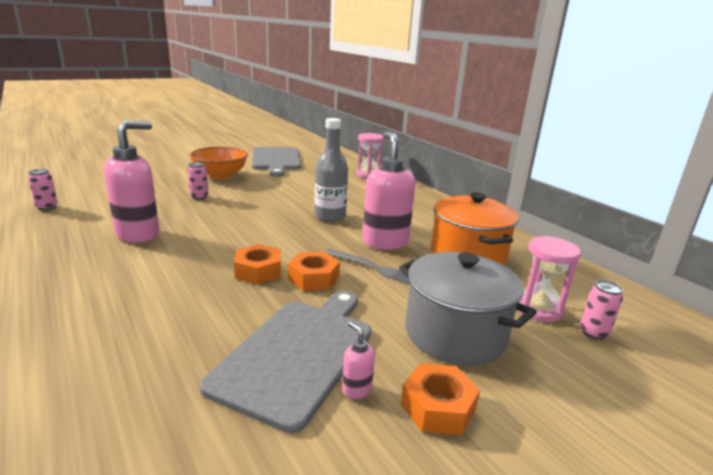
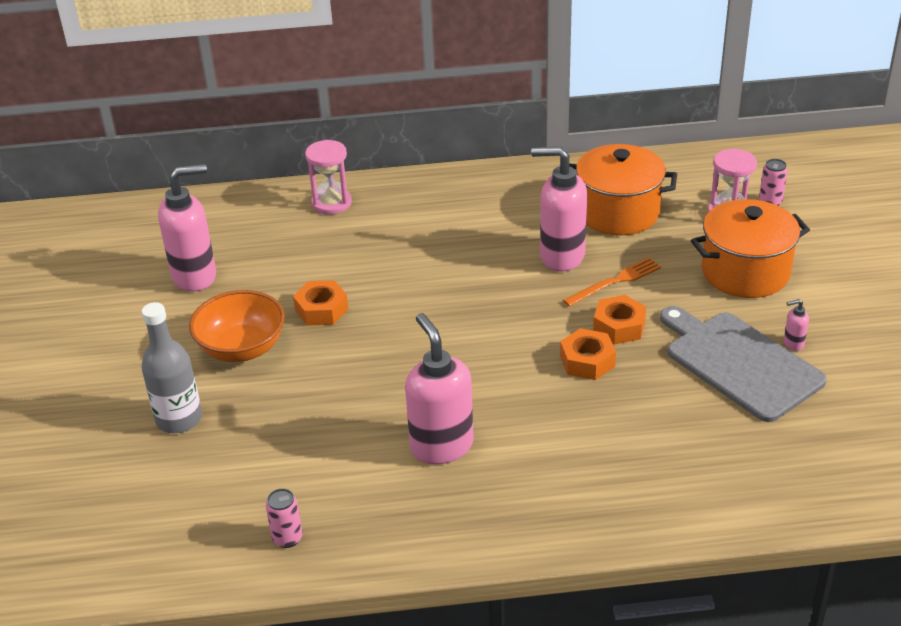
camera: 60 degrees left, 15 degrees up
(199, 197) = (330, 381): pink can -> none
(276, 160) = (195, 276): grey cutting board -> pink soap dispenser
(330, 216) = (467, 277): grey bottle -> grey bottle (179, 419)
(373, 268) = (615, 281): grey fork -> orange fork
(438, 407) = (823, 311): orange nut -> orange nut (321, 310)
(455, 334) = (745, 272): grey pot -> orange pot

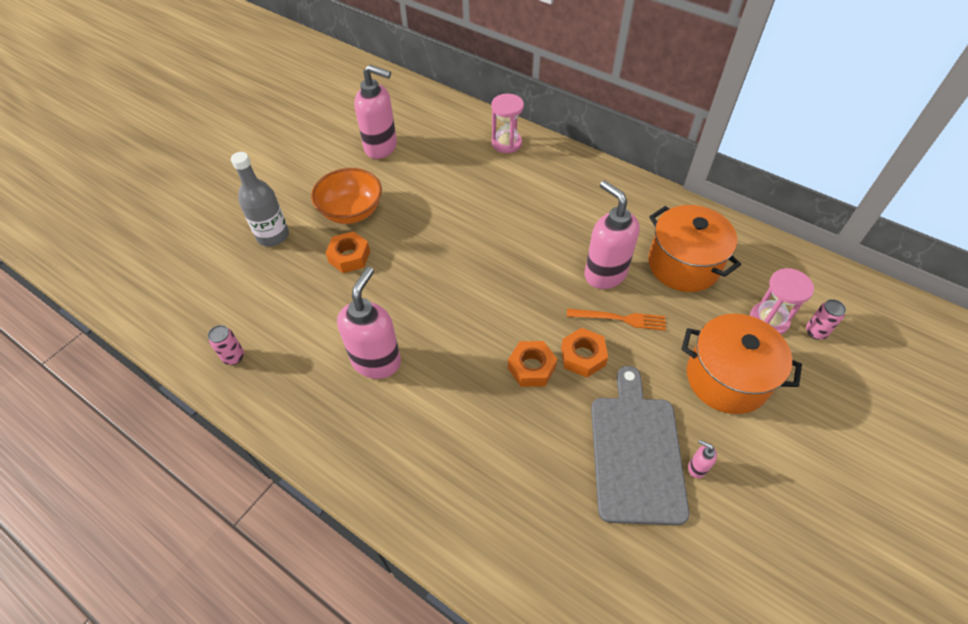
camera: 40 degrees right, 15 degrees up
(321, 310) = (419, 214): orange nut -> orange nut (349, 257)

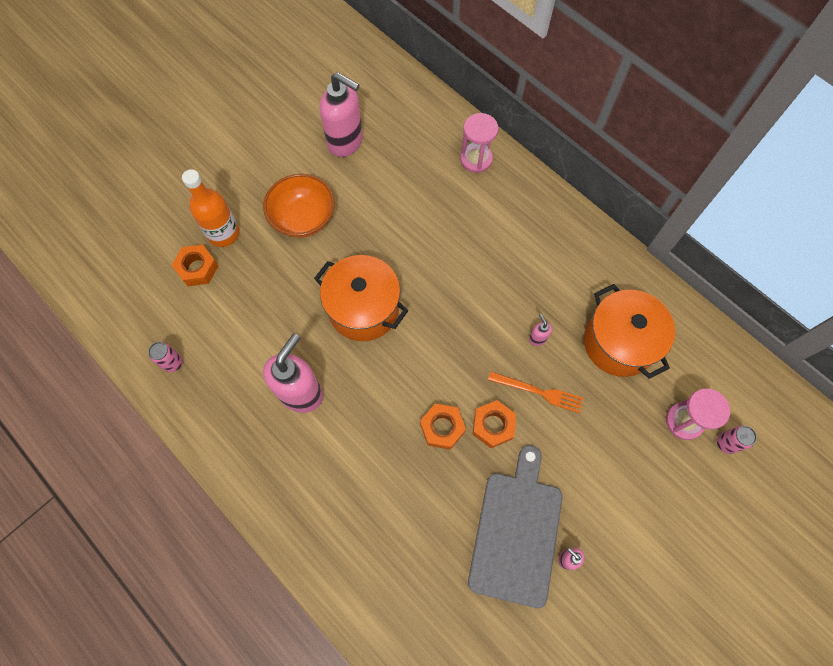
camera: 10 degrees right, 15 degrees up
(273, 235) = (223, 233): grey bottle -> orange bottle
(349, 257) = (293, 272): orange nut -> orange nut (197, 268)
(604, 274) = (537, 338): pink soap dispenser -> pink soap dispenser, size x0.41
(726, 378) = (622, 475): orange pot -> orange pot (363, 309)

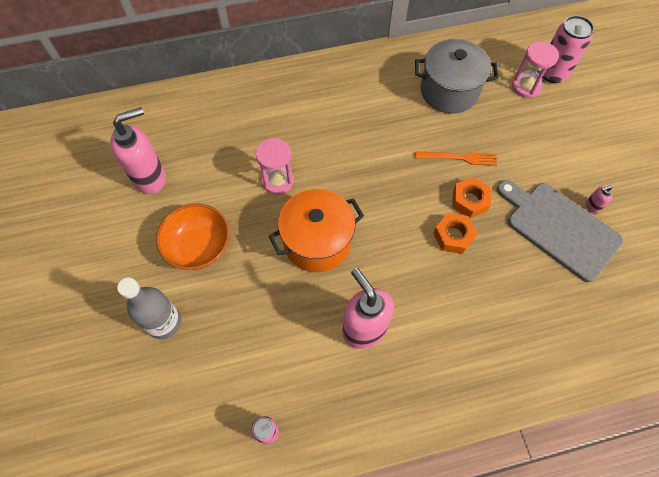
camera: 60 degrees left, 5 degrees down
(197, 268) = (184, 363): orange nut -> none
(223, 233) = (164, 322): orange bottle -> grey bottle
(476, 159) = (240, 97): pink hourglass -> pink hourglass (278, 180)
(537, 338) = (416, 136): pink soap dispenser -> none
(538, 392) = (459, 158): orange fork -> orange fork turned 45 degrees clockwise
(618, 343) = (449, 91): orange pot -> grey pot
(725, 443) = (553, 73): pink can -> pink can, size x1.88

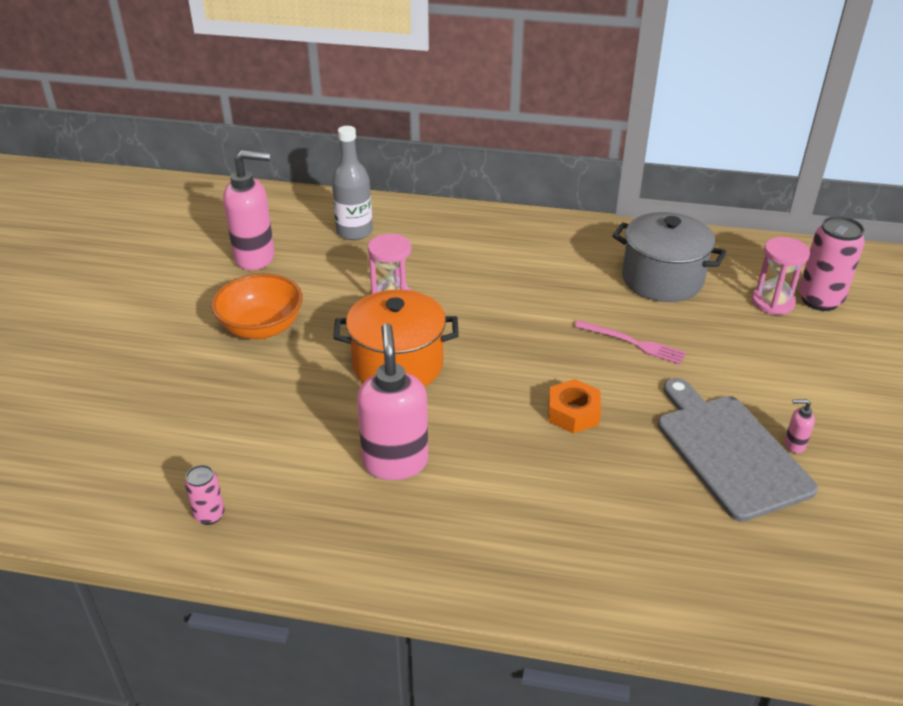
camera: 25 degrees right, 25 degrees down
(164, 322) = (175, 378): grey bottle -> grey bottle (354, 232)
(459, 158) = (633, 343): orange fork -> pink fork
(469, 201) = (619, 386): orange nut -> none

